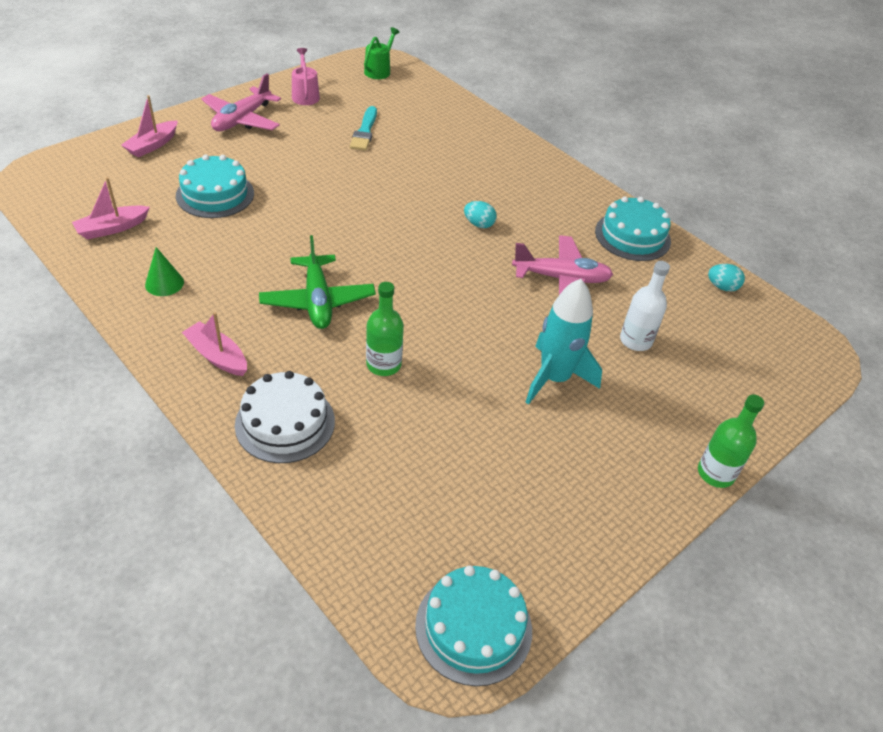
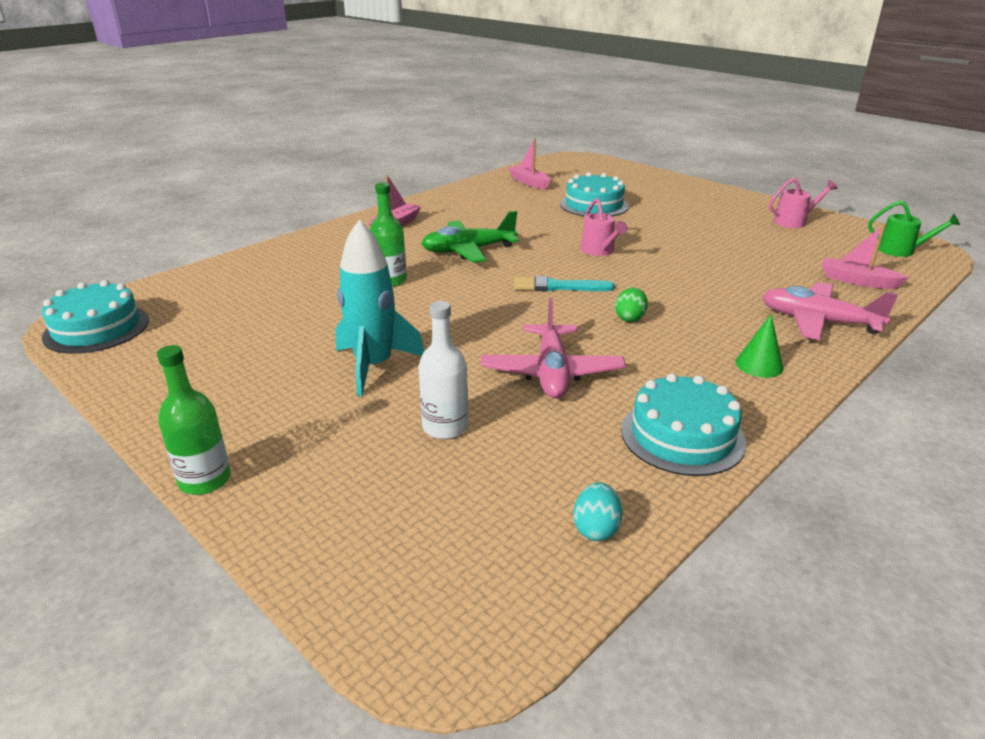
camera: 90 degrees right, 15 degrees down
(152, 145) = (645, 181): pink boat -> pink boat (857, 281)
(164, 283) = (473, 202): green cone -> green cone (759, 365)
(242, 119) = (717, 203): pink plane -> pink plane (818, 321)
(285, 423) = (324, 250): white cake -> none
(342, 214) = (599, 251): none -> pink watering can
(365, 131) = (758, 251): turquoise brush -> turquoise brush (558, 287)
(479, 224) = (630, 318): turquoise egg -> green egg

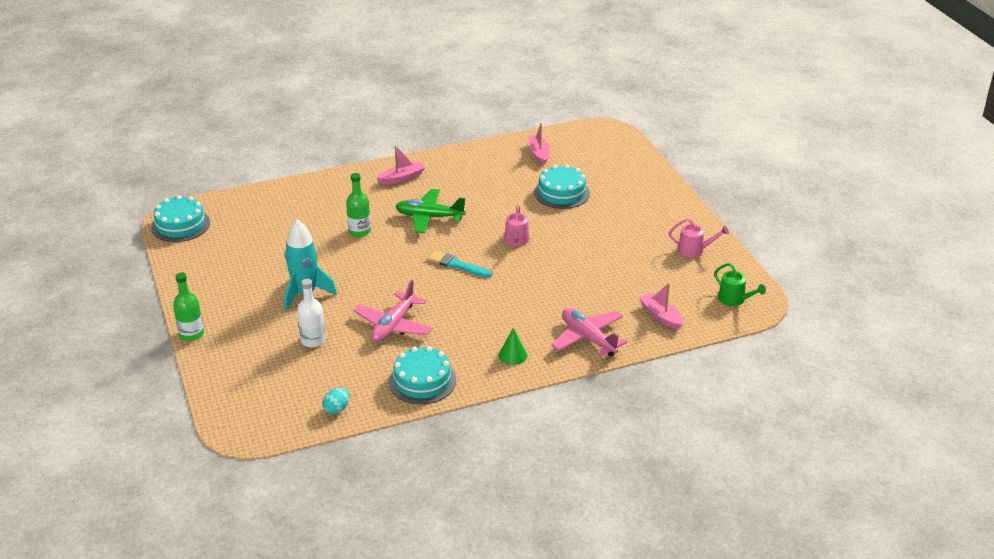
camera: 25 degrees right, 5 degrees up
(630, 318) = (475, 302): green egg -> none

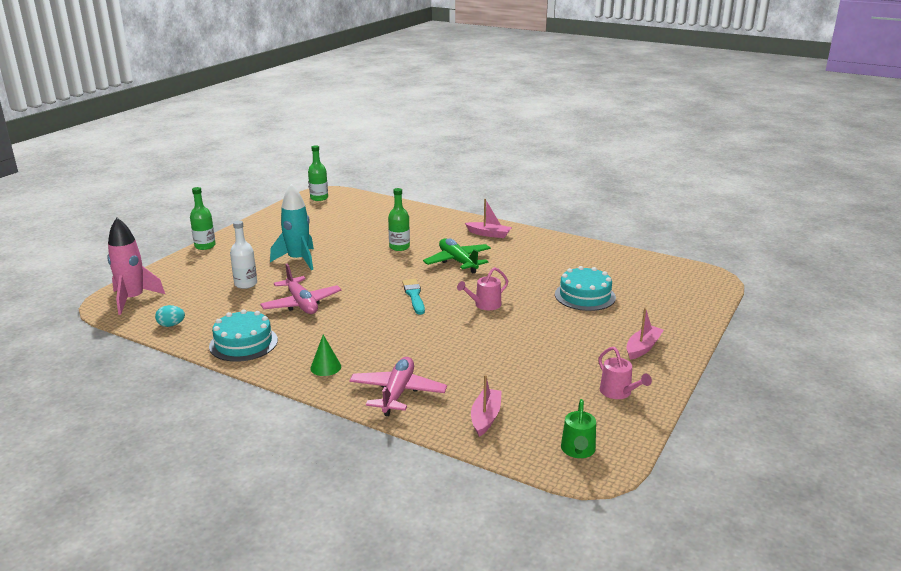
camera: 50 degrees right, 10 degrees down
(180, 225) = (319, 198): turquoise cake -> green bottle
(252, 415) = (133, 299): none -> pink rocket
(393, 325) = (301, 304): pink plane -> pink plane turned 105 degrees counterclockwise
(538, 153) = (619, 265): pink boat -> pink boat (642, 347)

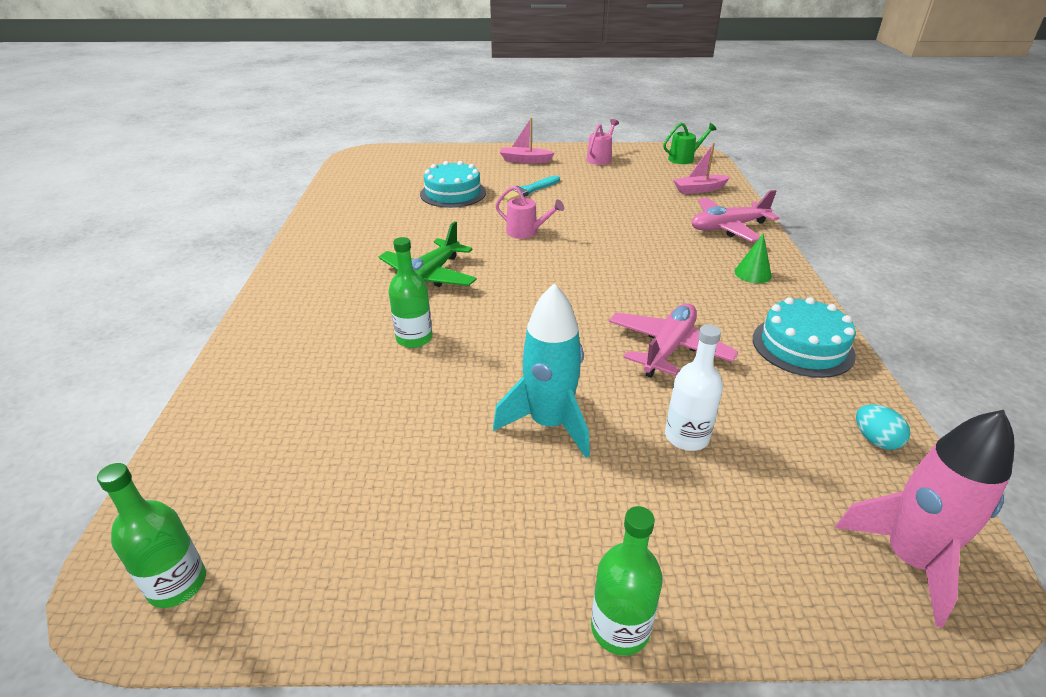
camera: 120 degrees left, 10 degrees up
(414, 296) = (551, 276): turquoise brush -> turquoise brush (528, 190)
(489, 234) = (313, 280): pink boat -> none

